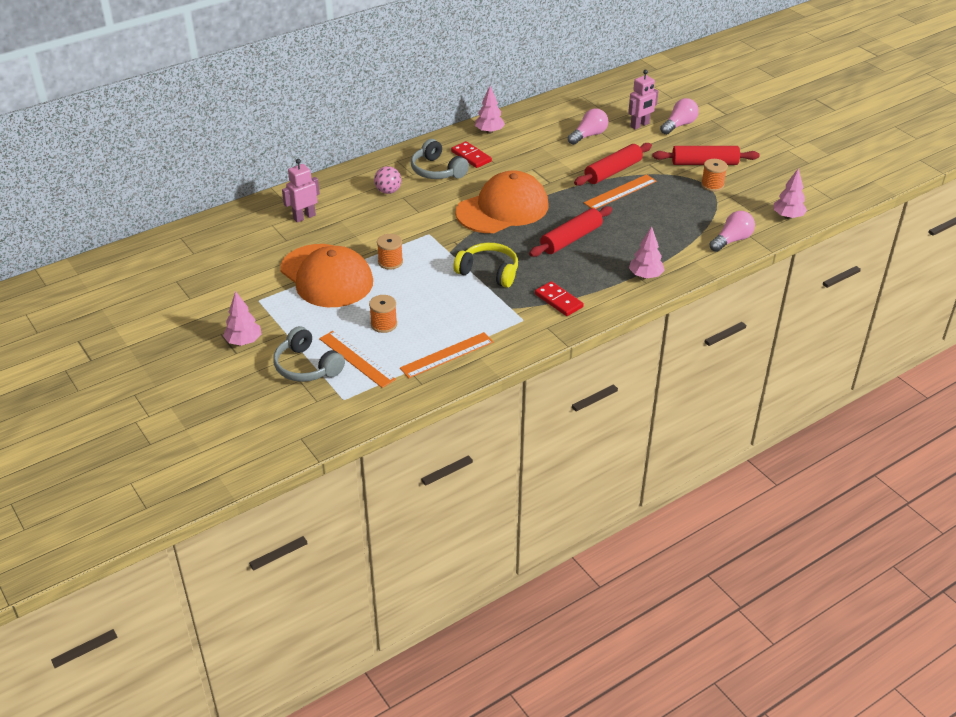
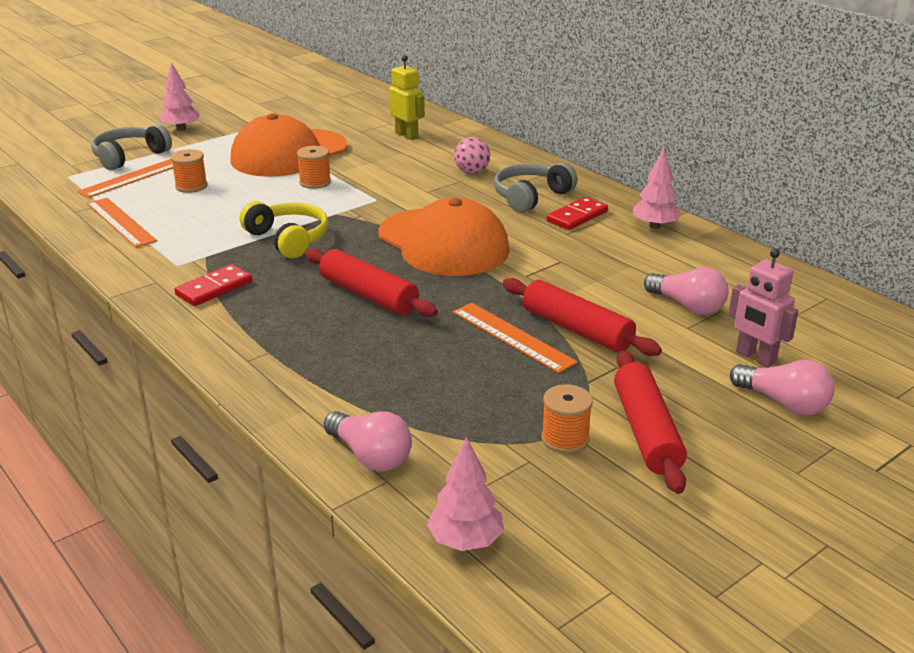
camera: 85 degrees right, 10 degrees down
(304, 217) = (407, 135): pink robot -> yellow robot
(489, 272) = (288, 239): yellow headphones -> yellow headphones turned 60 degrees counterclockwise
(645, 276) = (265, 359): pink tree -> none

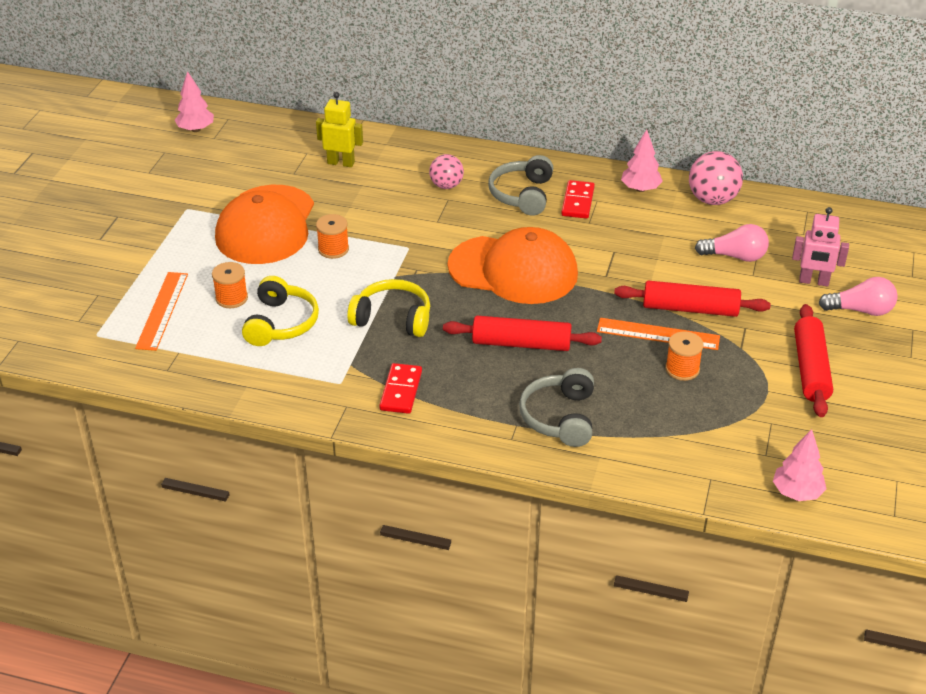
camera: 35 degrees left, 10 degrees up
(121, 222) = (227, 362): orange ruler -> none
(129, 156) = (121, 288): grey headphones -> grey headphones (560, 417)
(181, 129) = (119, 234): pink tree -> pink tree (196, 129)
(199, 212) = (281, 323): none -> yellow headphones
(370, 456) = (681, 468): pink light bulb -> none
(565, 439) = (773, 397): orange spool -> orange spool (682, 369)
(646, 431) = (810, 369): red rolling pin -> red rolling pin turned 45 degrees clockwise
(723, 256) = (712, 200): none -> pink ball

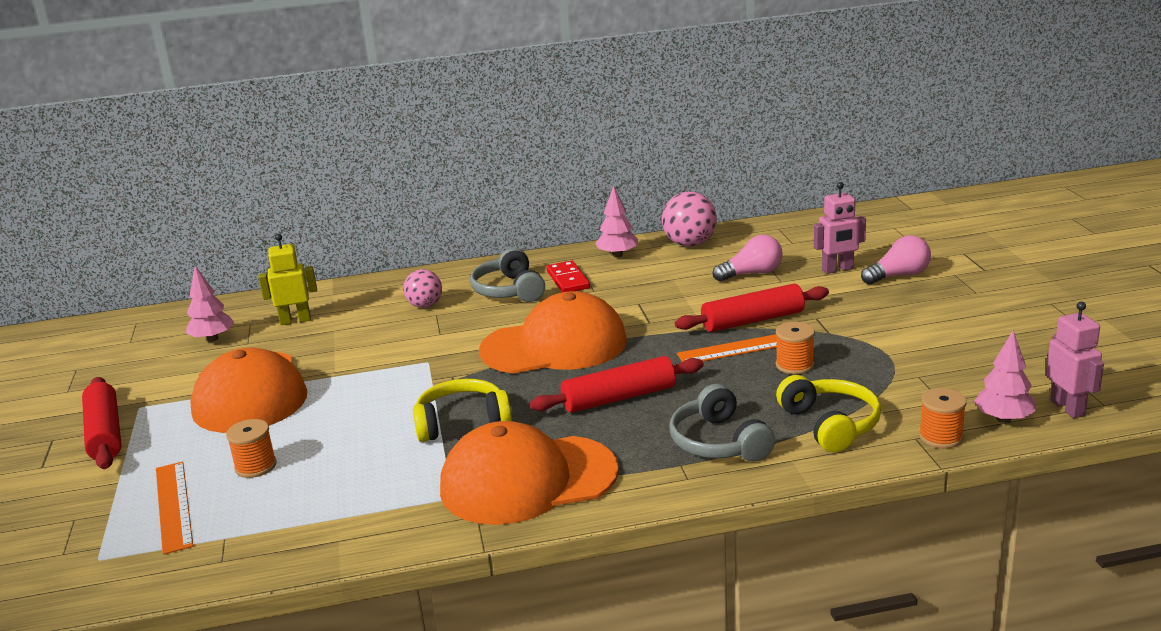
camera: 25 degrees left, 15 degrees down
(196, 129) = (103, 341): pink tree -> pink tree (212, 339)
(281, 323) = (335, 468): yellow headphones -> yellow headphones (830, 425)
(333, 249) = (344, 388): orange spool -> orange spool (940, 437)
(401, 391) = (527, 480): red domino -> orange cap
(810, 369) = (906, 327): red rolling pin -> red rolling pin (105, 434)
(860, 505) = (1067, 408): none -> pink robot

